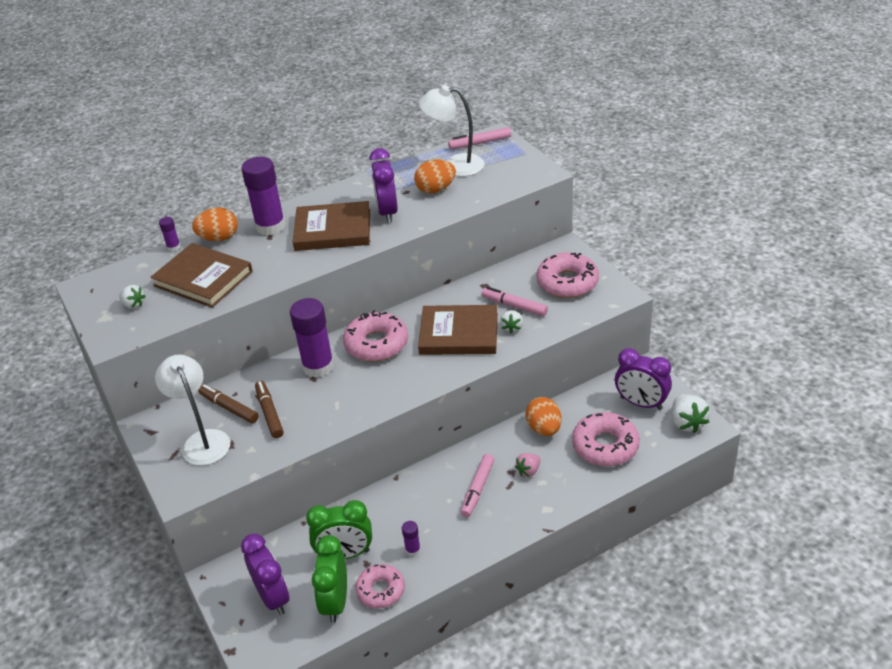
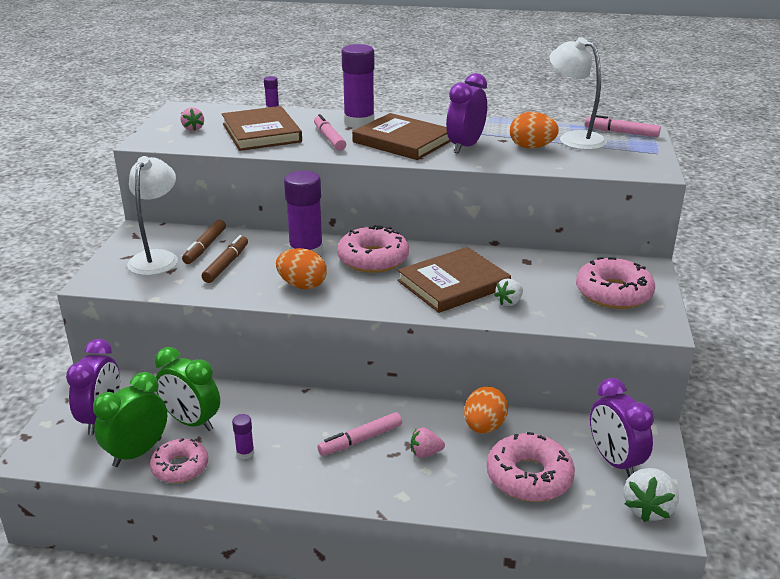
camera: 35 degrees right, 10 degrees down
(133, 305) = (193, 129): white strawberry -> pink strawberry
(219, 238) = (311, 115): orange egg -> orange egg (302, 285)
(229, 408) = (205, 247): brown marker -> brown marker turned 150 degrees counterclockwise
(459, 334) = (453, 284): brown book -> brown book turned 75 degrees counterclockwise
(514, 306) = (534, 287): pink marker -> pink marker (329, 138)

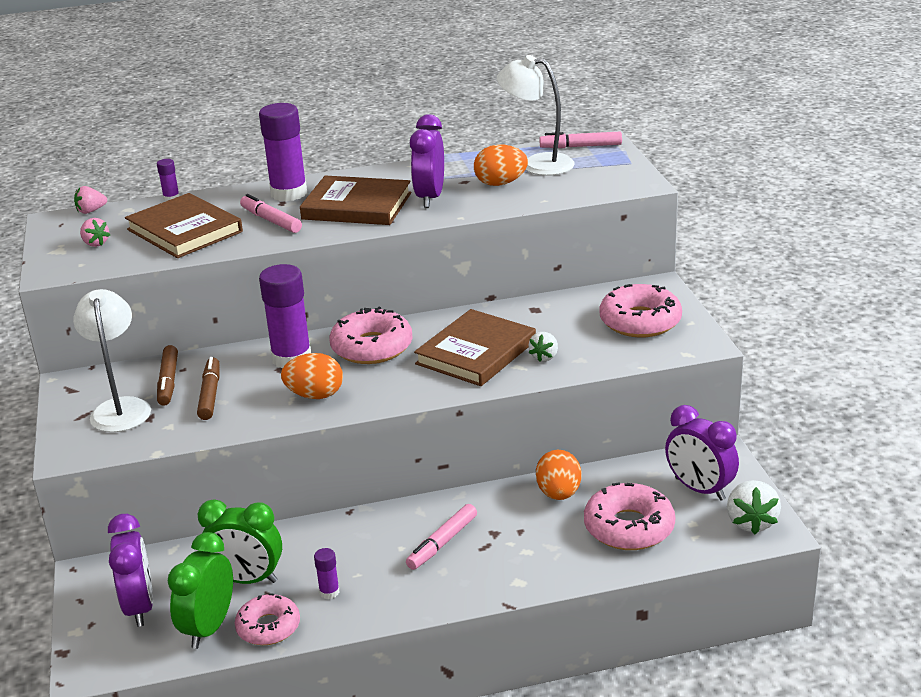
camera: 20 degrees left, 0 degrees up
(425, 453) = (516, 536): pink strawberry -> pink strawberry (91, 211)

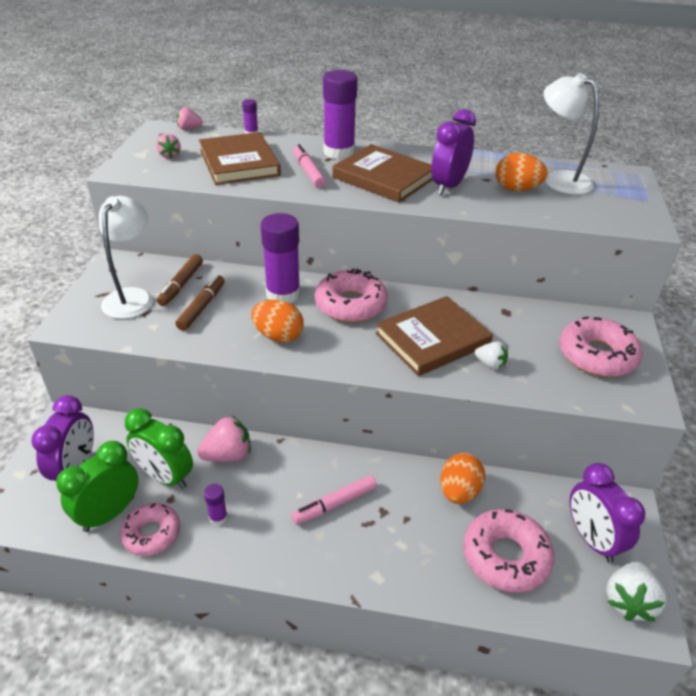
camera: 20 degrees right, 10 degrees up
(301, 541) = (228, 455): none -> pink strawberry
(544, 357) = (490, 364): white strawberry -> white strawberry turned 105 degrees counterclockwise
(581, 146) = (607, 173): pink marker -> none

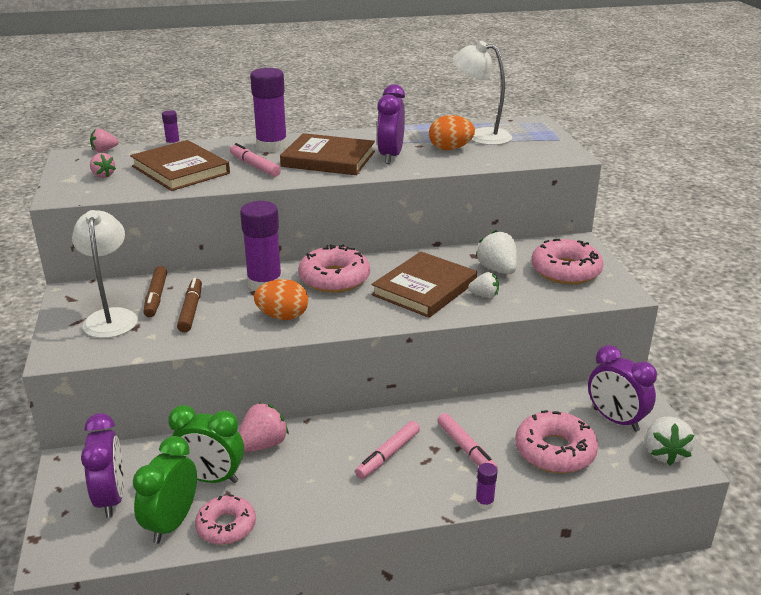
camera: 20 degrees left, 10 degrees down
(218, 517) = (284, 495): purple glue stick -> purple glue stick (484, 502)
(414, 522) = (466, 449): none -> pink marker
(459, 492) = (491, 416): orange egg -> none
(521, 335) = (497, 270): none -> white strawberry

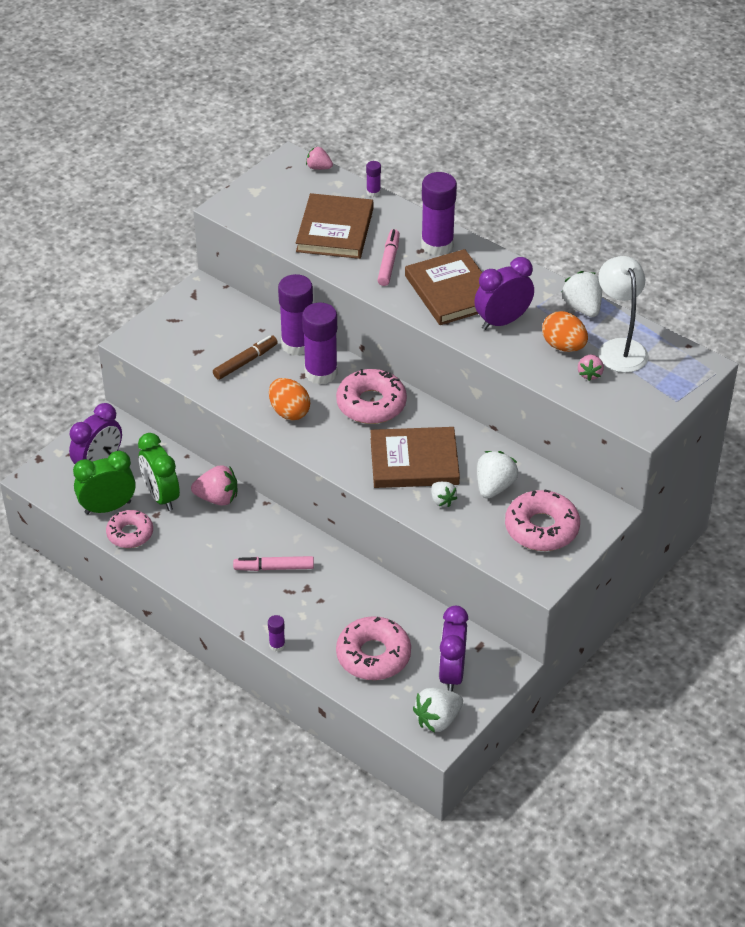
camera: 50 degrees right, 15 degrees up
(103, 175) = (279, 201): pink strawberry -> pink strawberry (589, 374)
(111, 317) = (195, 331): white lamp -> none
(156, 297) = (241, 333): brown marker -> none
(216, 279) = (297, 344): none -> purple glue stick
(422, 131) = (582, 308): none -> white strawberry
(466, 449) = (324, 605): pink marker -> none

